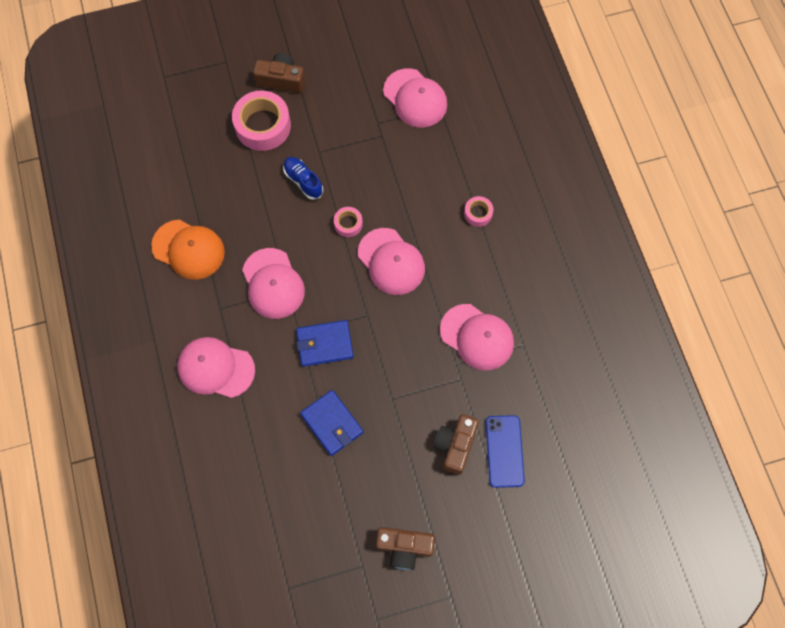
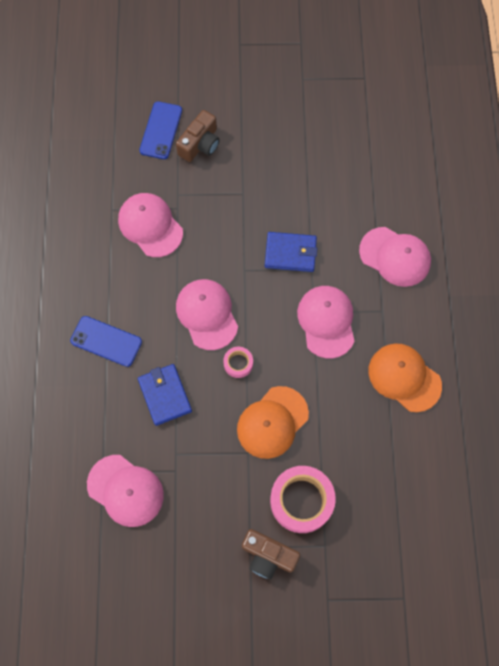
camera: 165 degrees left, 0 degrees up
(303, 181) = (272, 422): blue shoe -> orange cap
(332, 423) = (300, 186): blue wallet -> blue wallet (165, 395)
(404, 547) = (265, 83): brown camera -> none
(415, 98) = (125, 490): pink cap -> pink cap turned 150 degrees clockwise
(478, 213) = (106, 341): pink tape -> blue phone

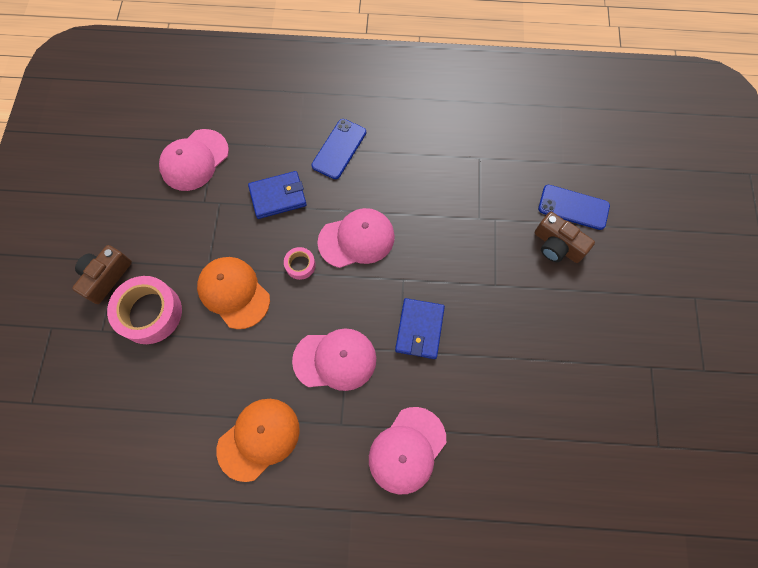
camera: 95 degrees right, 0 degrees up
(150, 226) = (459, 192): pink cap -> none

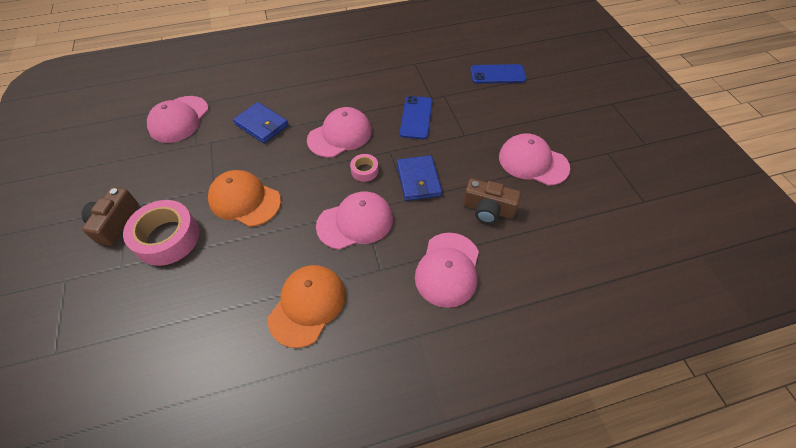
camera: 20 degrees left, 15 degrees down
(278, 196) = (262, 125): blue wallet -> blue wallet turned 75 degrees clockwise
(300, 265) = (298, 165): pink tape -> pink tape (364, 171)
(339, 149) = (302, 83): blue phone -> blue phone (416, 117)
(556, 350) = (533, 162): none -> pink cap
(557, 245) = (498, 99): brown camera -> brown camera (488, 209)

